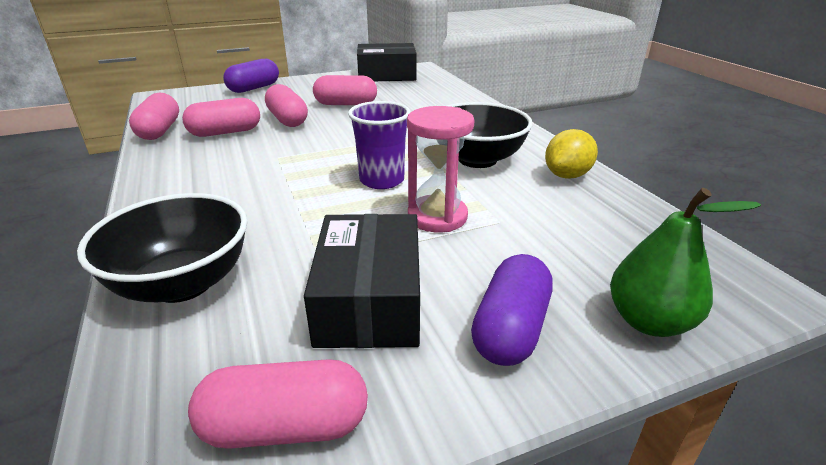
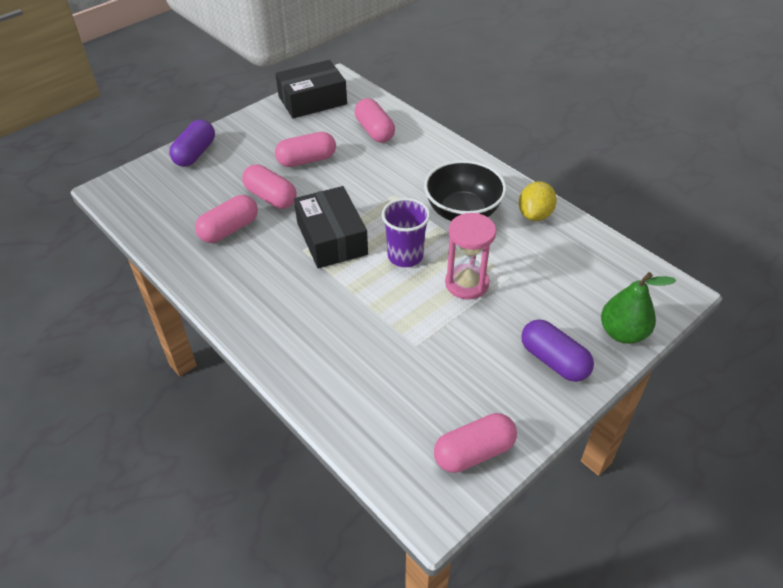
camera: 20 degrees left, 15 degrees up
(159, 131) = (165, 243): pink capsule -> pink capsule (374, 131)
(183, 283) = (342, 389): black bowl -> none
(369, 300) = (466, 365): black box -> black box (331, 238)
(511, 329) = (554, 360): purple capsule -> purple capsule turned 45 degrees counterclockwise

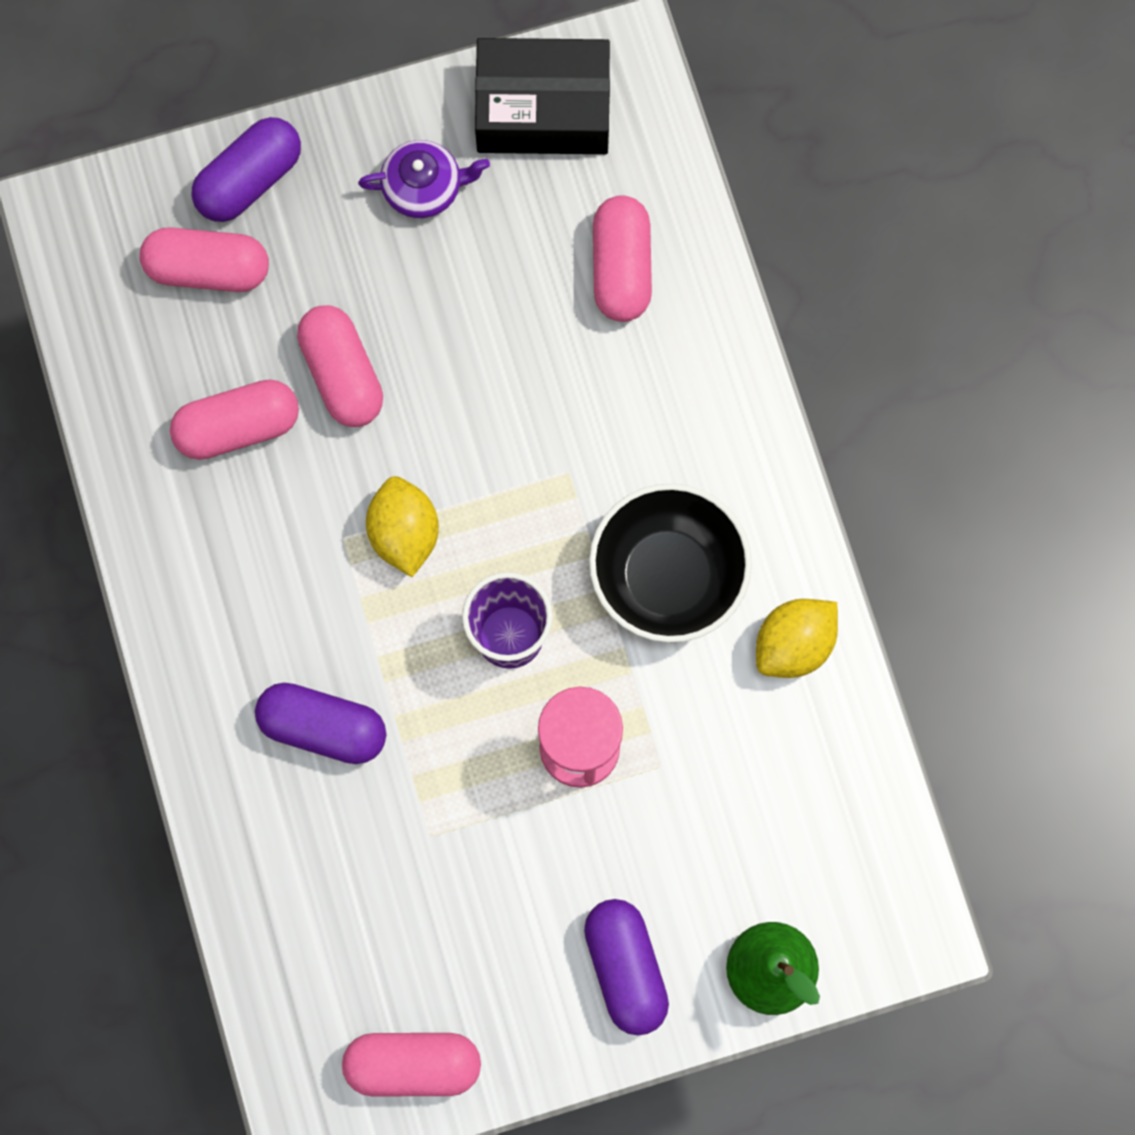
camera: 25 degrees right, 30 degrees up
(275, 134) = (424, 187): none -> purple teapot
(306, 160) = (451, 297): pink capsule -> pink capsule (208, 269)
(331, 238) = (404, 533): black box -> yellow lemon
(333, 322) = (323, 727): none -> purple capsule

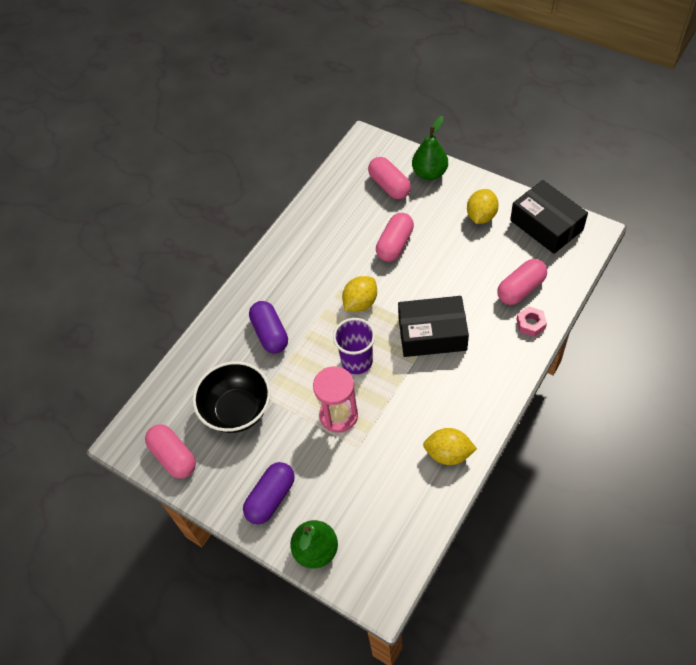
camera: 55 degrees right, 20 degrees down
(238, 427) = (347, 232): pink capsule -> none
(250, 180) = (429, 173): purple capsule -> green pear
(424, 187) = (481, 216): purple teapot -> yellow lemon
(571, 477) = (432, 334): none -> black box
(667, 576) = (429, 391): black bowl -> black bowl (237, 410)
(696, 316) = (530, 324): none -> pink nut

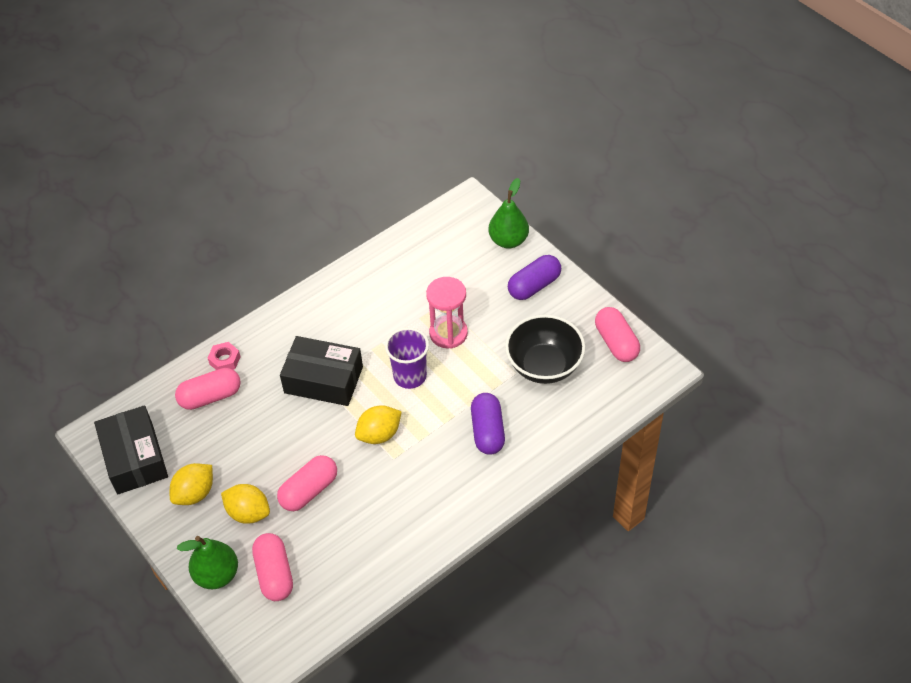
camera: 165 degrees left, 5 degrees down
(448, 454) = (366, 276): yellow lemon -> yellow lemon (248, 513)

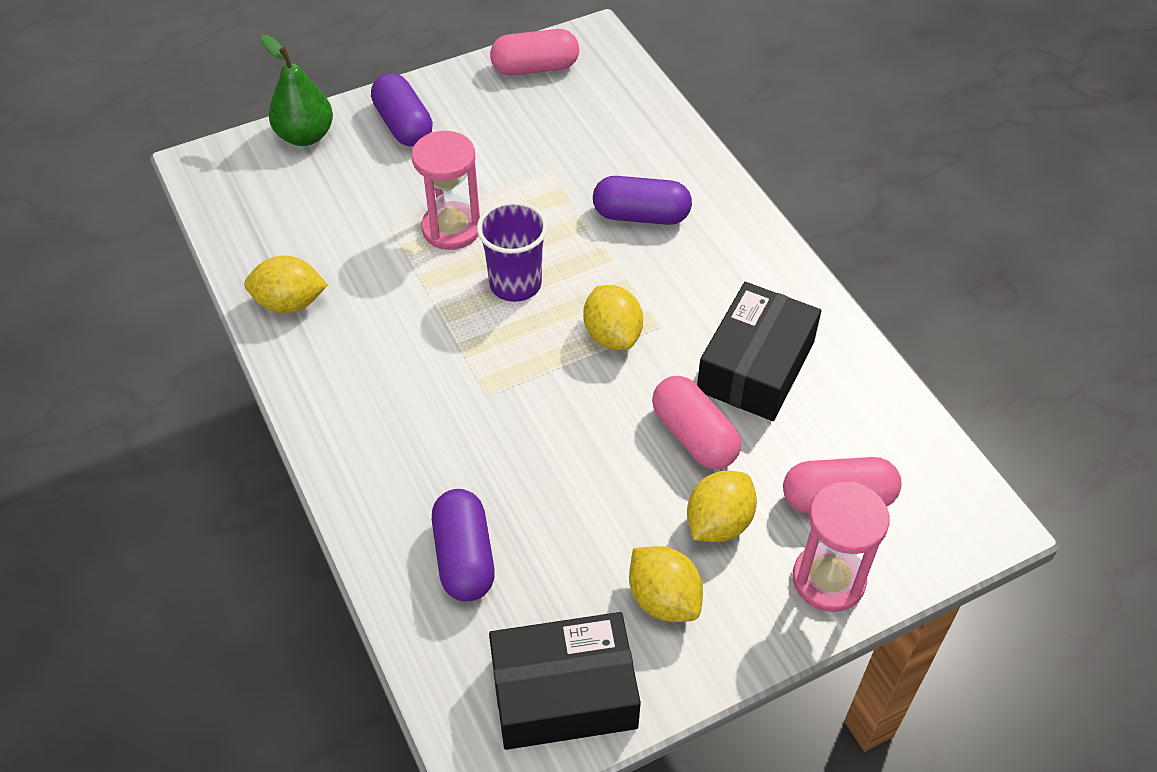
camera: 80 degrees left, 0 degrees up
(210, 397) = (464, 557): pink capsule -> purple capsule
(217, 575) = (828, 580): green pear -> pink hourglass
(225, 360) = (391, 527): pink nut -> none
(323, 380) = (484, 391): black box -> black box (755, 366)
(369, 273) = (290, 303): none -> yellow lemon
(544, 366) = (548, 141): black bowl -> none

